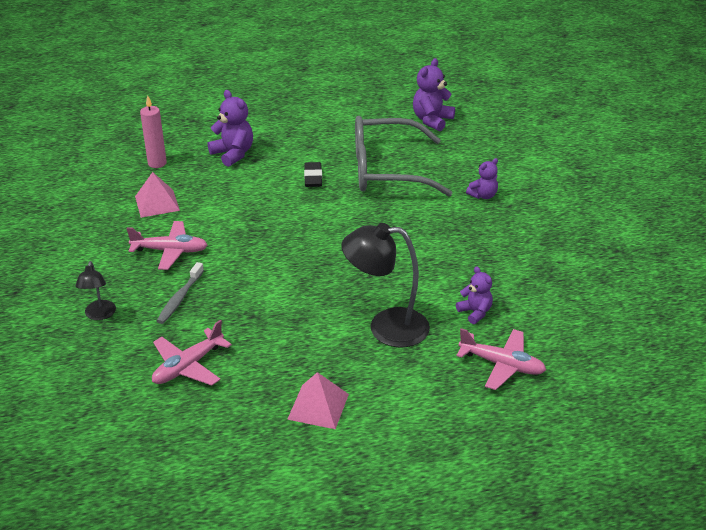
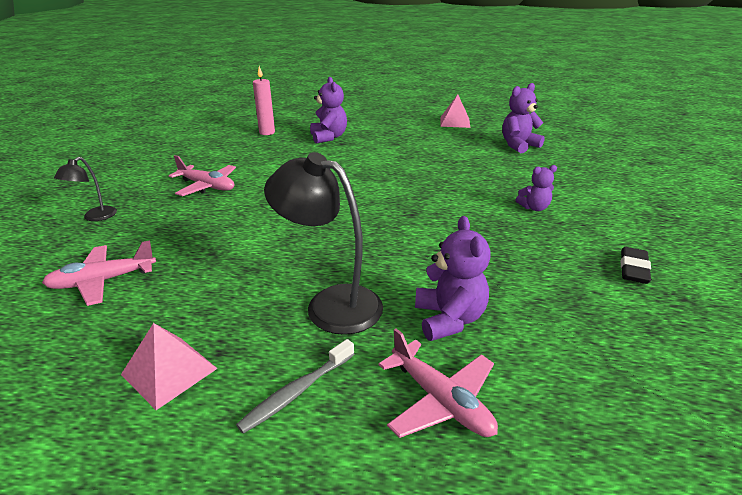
camera: 25 degrees right, 5 degrees down
(157, 203) = (237, 154): pink pyramid -> pink pyramid (455, 122)
(180, 298) = (170, 222): grey toothbrush -> grey toothbrush (296, 392)
(313, 177) = (378, 163): black eraser -> black eraser (633, 269)
(386, 170) = (448, 170): grey glasses -> none
(475, 312) = (449, 319): purple teddy bear -> purple teddy bear, size x1.60

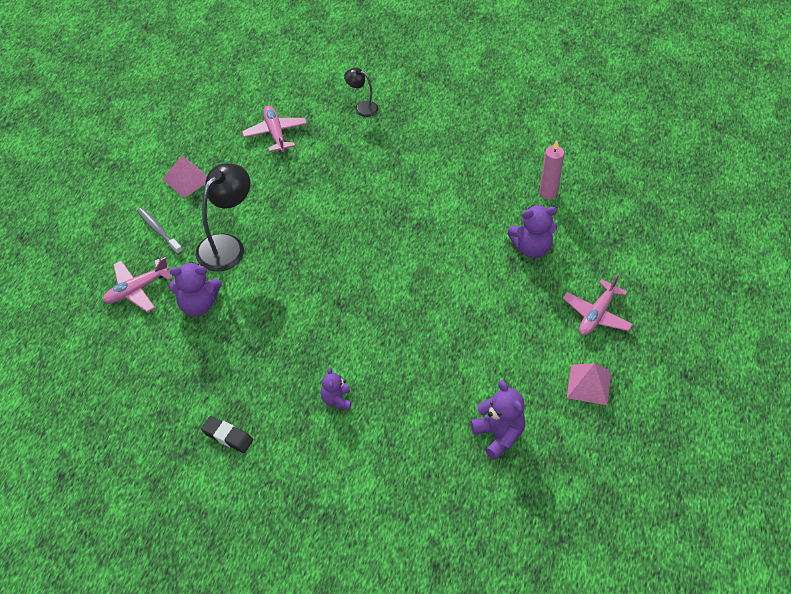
camera: 95 degrees right, 20 degrees up
(207, 186) = (409, 162): pink plane -> pink plane (596, 314)

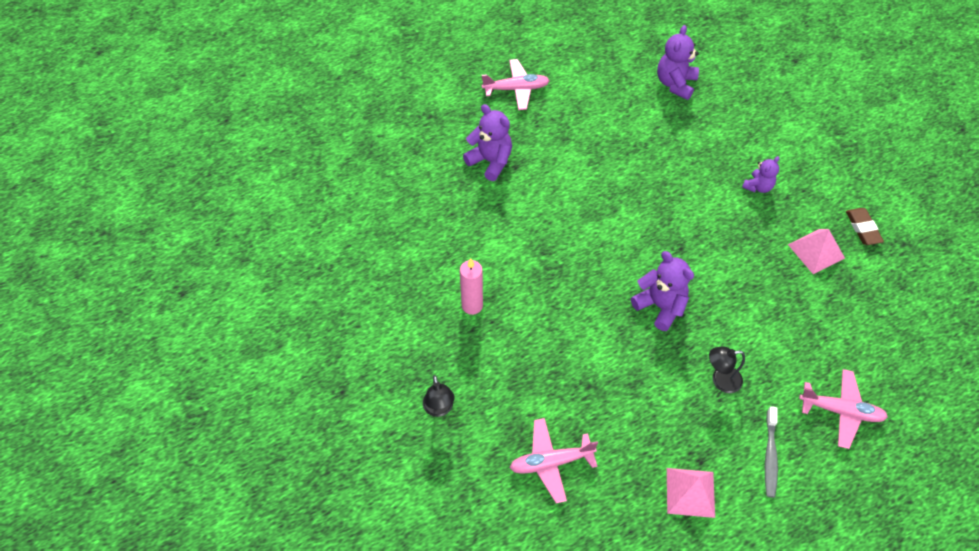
camera: 130 degrees left, 5 degrees up
(198, 305) = (797, 347): purple teddy bear -> purple teddy bear (660, 306)
(227, 245) = (720, 380): black lamp -> black lamp, size x0.53
(227, 436) = (863, 228): black eraser -> brown eraser
(275, 133) = (551, 462): pink plane -> pink plane turned 45 degrees clockwise
(548, 193) = (417, 186): pink candle -> pink candle (472, 305)
(589, 384) = (582, 62): pink pyramid -> pink pyramid (816, 251)

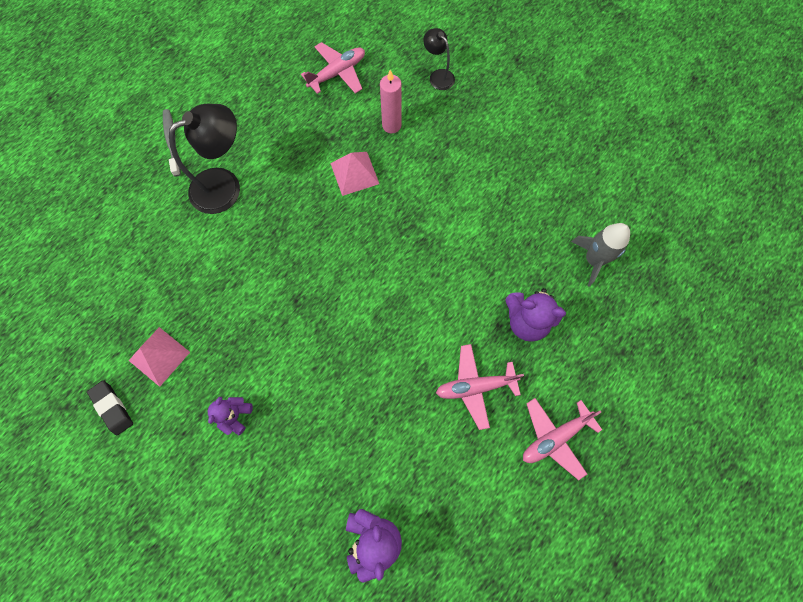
camera: 155 degrees right, 15 degrees up
(406, 181) = (593, 259): none -> grey rocket
(472, 305) = (459, 164): pink candle -> pink candle (391, 125)
(660, 306) = (296, 231): purple teddy bear -> none
(690, 492) = (228, 93): pink pyramid -> pink pyramid (354, 173)
(720, 380) = (225, 185): black lamp -> black lamp, size x1.90
(841, 411) = (118, 200): pink plane -> pink plane (475, 386)
(863, 228) = (112, 408): brown eraser -> black eraser

